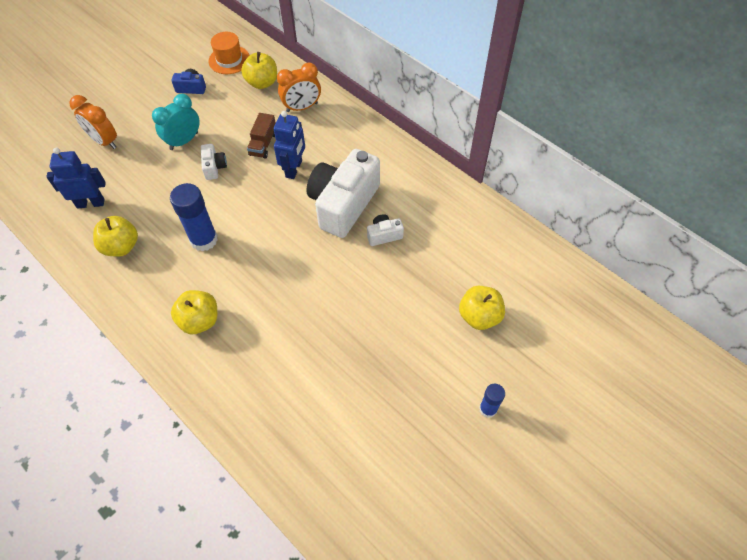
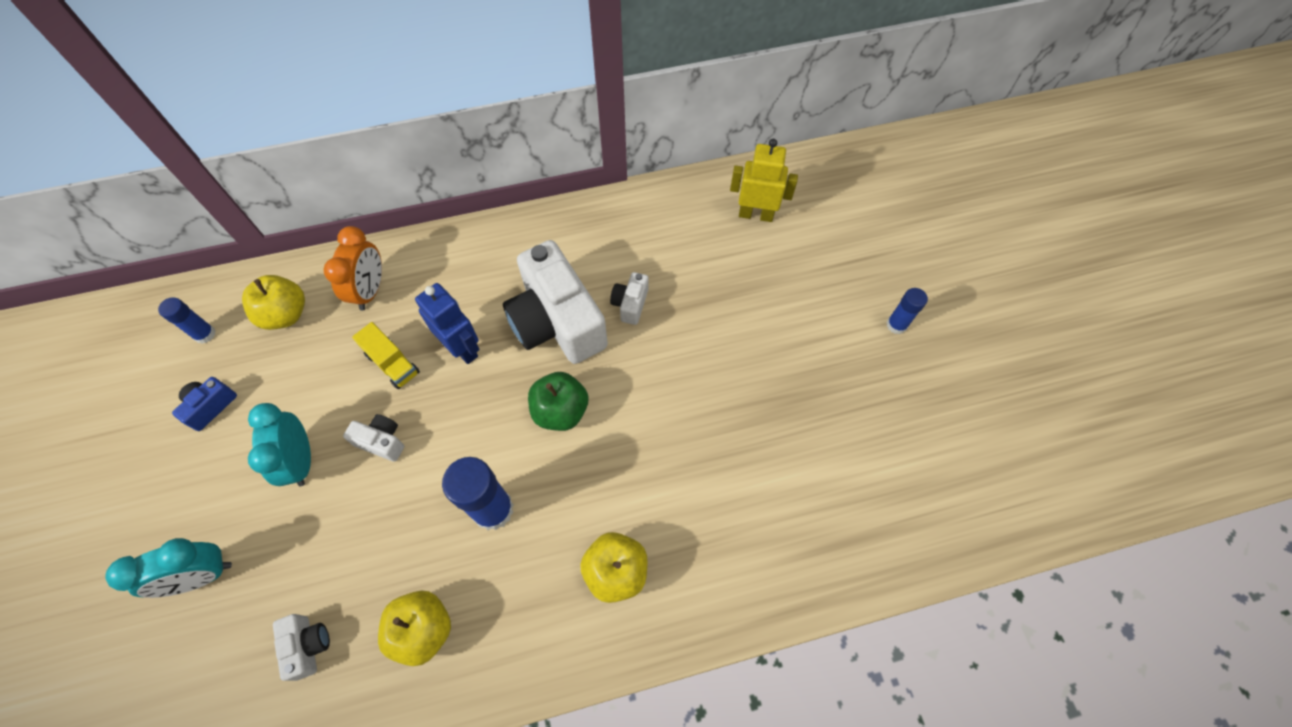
camera: 60 degrees left, 5 degrees up
(91, 203) = (308, 645): blue robot -> white camera
(104, 141) = (202, 576): orange clock -> turquoise clock
(229, 60) = (205, 334): orange hat -> blue glue stick
(263, 144) = (392, 363): brown truck -> yellow truck
(284, 238) = (560, 411): none -> green apple
(479, 316) = (789, 273): yellow apple -> none
(514, 272) = (756, 214): none -> yellow robot

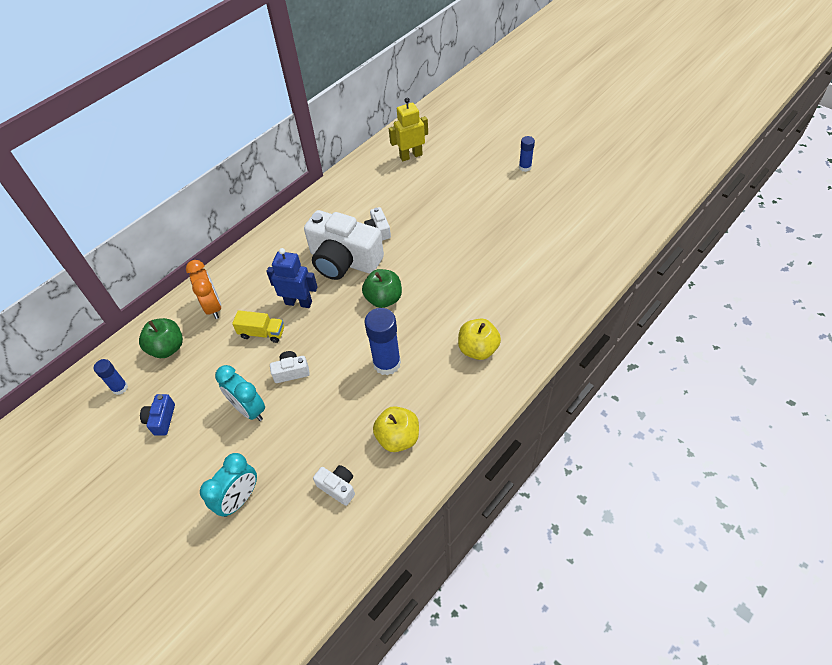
camera: 30 degrees left, 10 degrees down
(286, 314) = (167, 348): yellow apple -> green apple

